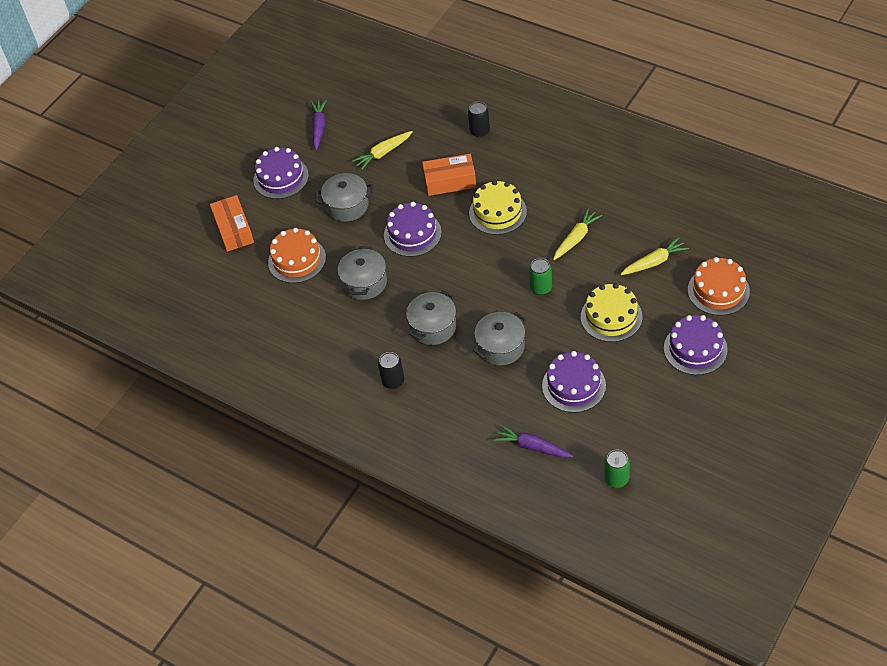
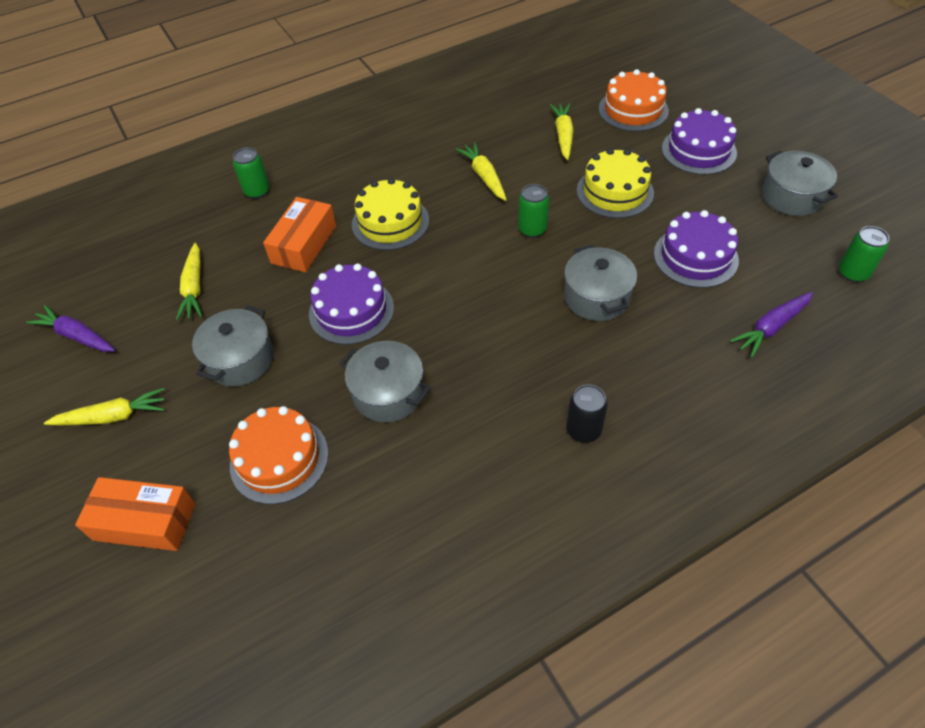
camera: 65 degrees left, 0 degrees up
(281, 177) = (113, 416): purple cake -> yellow carrot
(433, 327) = (519, 349): grey pot -> grey pot (792, 197)
(480, 131) = (257, 191): black can -> green can

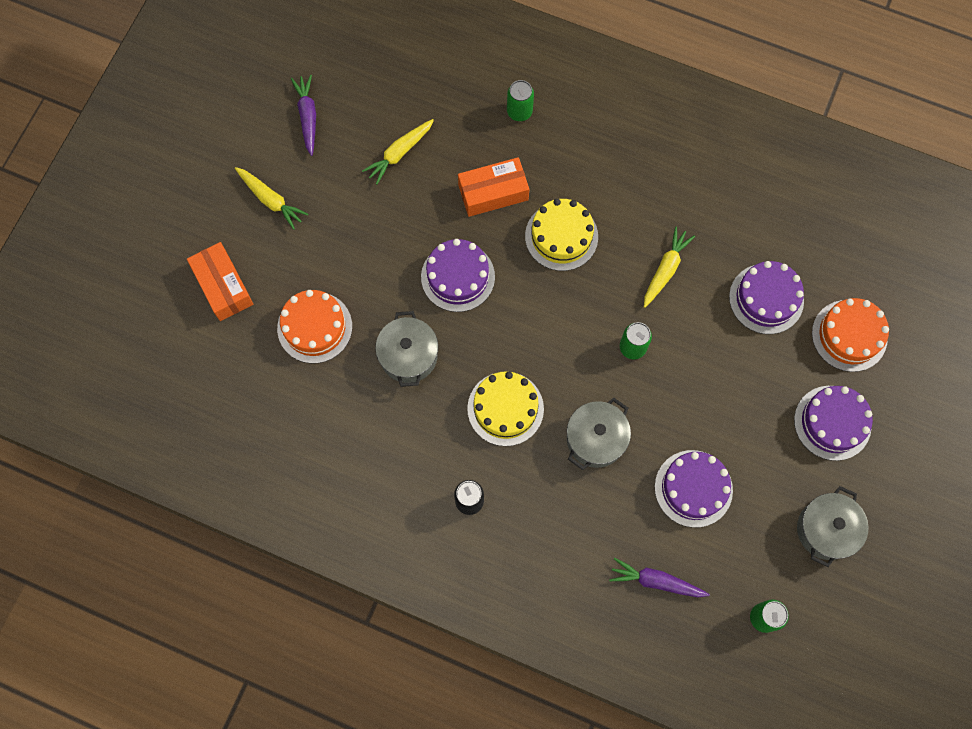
camera: 50 degrees right, 20 degrees up
(240, 360) = (366, 239): grey pot -> none
(563, 136) = (766, 298): yellow carrot -> purple cake
(614, 192) = (725, 384): yellow cake -> yellow cake (505, 408)

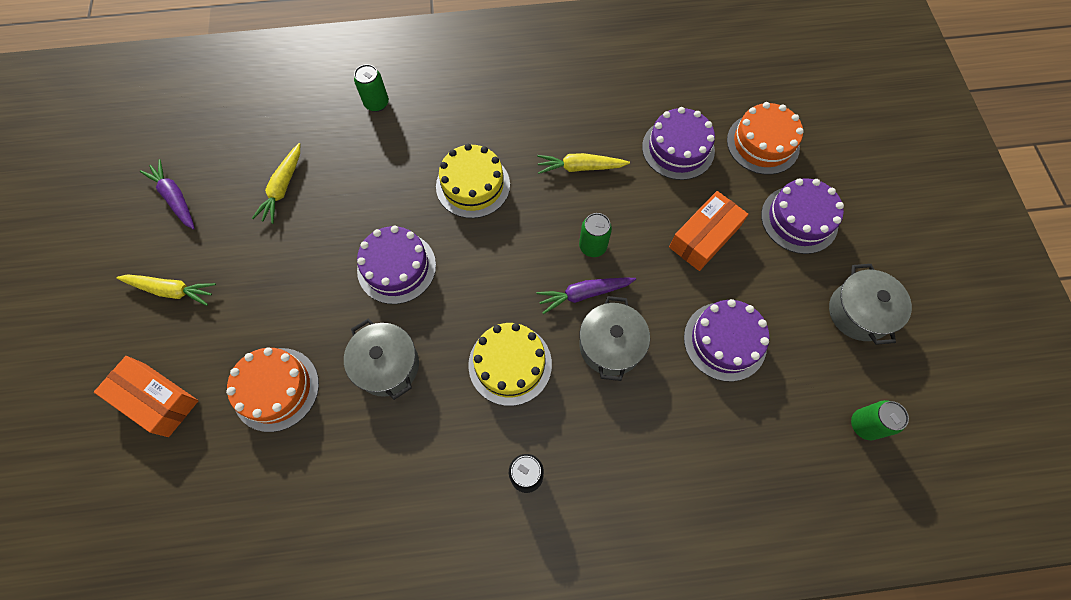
camera: 30 degrees left, 5 degrees down
(493, 192) = (390, 179): orange box -> orange box (704, 237)
(656, 581) = (749, 449): purple carrot -> purple carrot (584, 294)
(665, 269) = (580, 167): yellow carrot -> yellow carrot turned 90 degrees counterclockwise

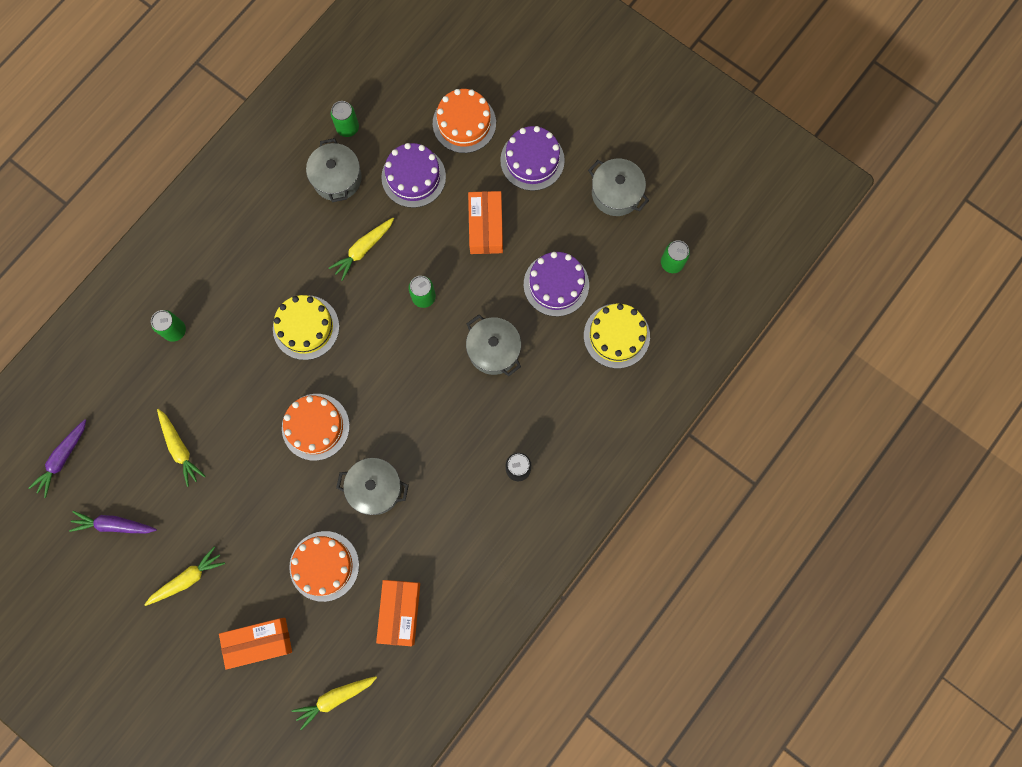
camera: 45 degrees left, 10 degrees up
(151, 519) = (335, 698): none -> yellow carrot
(287, 499) = (399, 612): none -> orange box
(396, 267) = (315, 427): purple cake -> orange cake
(510, 364) = (446, 417): yellow cake -> yellow cake (616, 336)
(584, 294) = (448, 333): purple carrot -> purple carrot (62, 459)
(613, 100) = (337, 178): none -> grey pot
(659, 73) = (347, 128): none -> green can

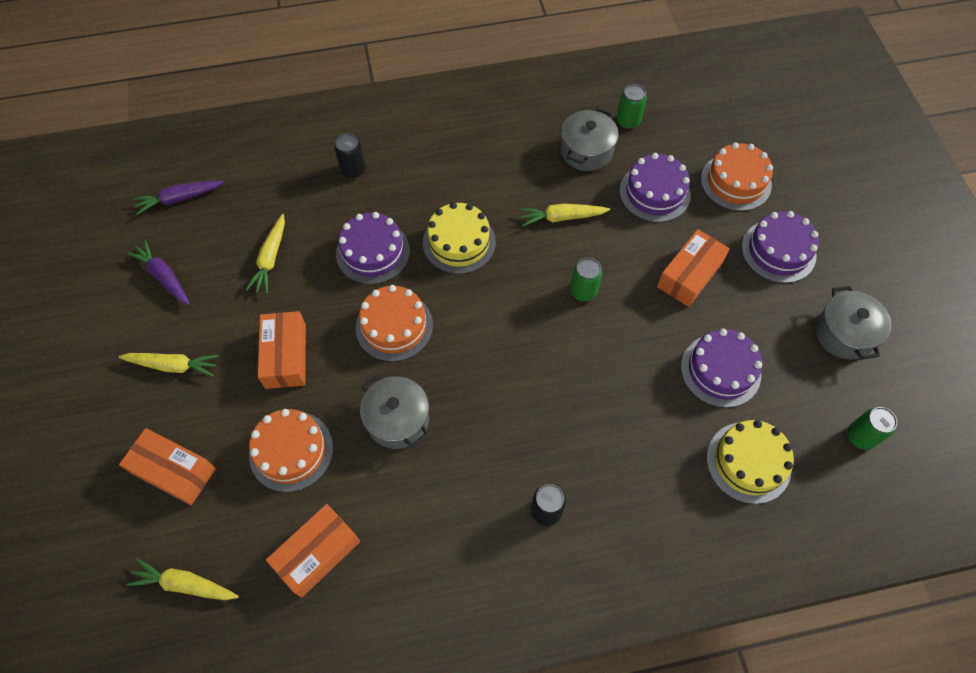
camera: 40 degrees right, 15 degrees down
(175, 330) = (353, 170): green can -> black can
(250, 384) = (373, 252): none -> purple cake
(260, 508) = (286, 356): none -> orange box
(494, 350) = (612, 383): grey pot -> none

